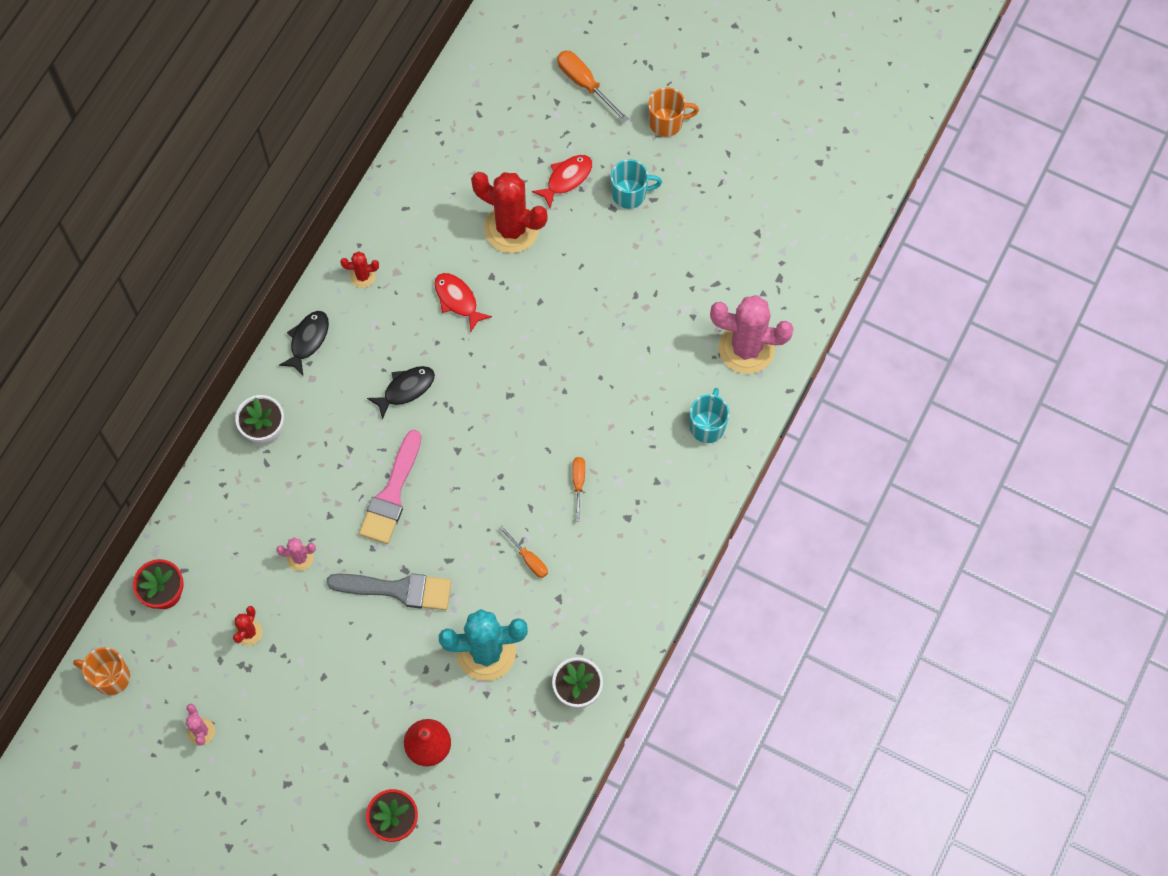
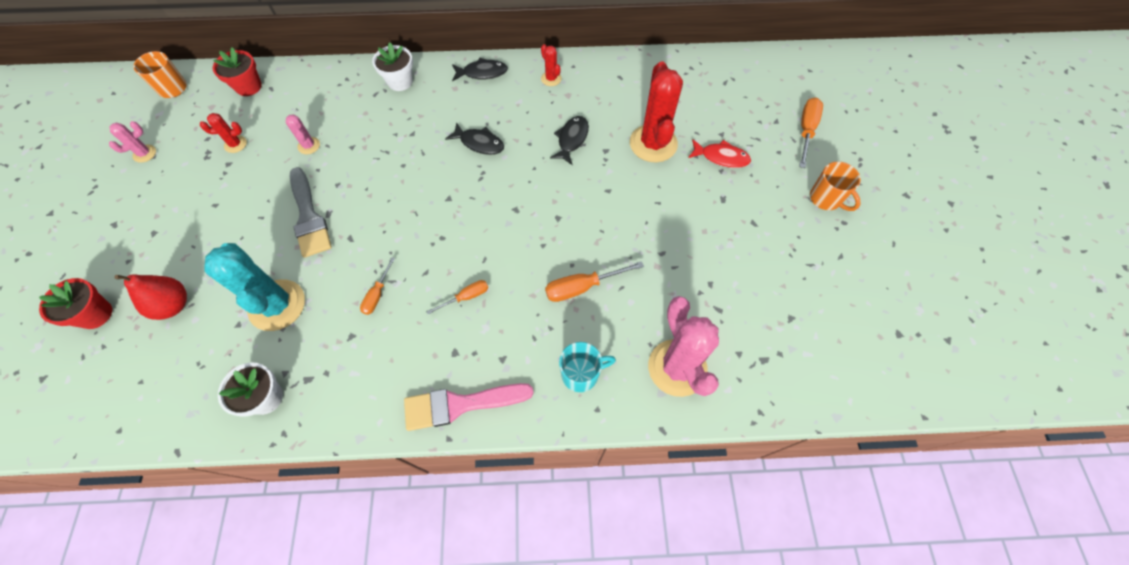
camera: 60 degrees right, 5 degrees down
(391, 494) = (388, 175): pink brush -> pink brush (460, 405)
(458, 300) = (571, 139): red fish -> black fish
(628, 381) = (582, 287): none -> orange screwdriver
(630, 194) = (744, 205): turquoise mug -> none

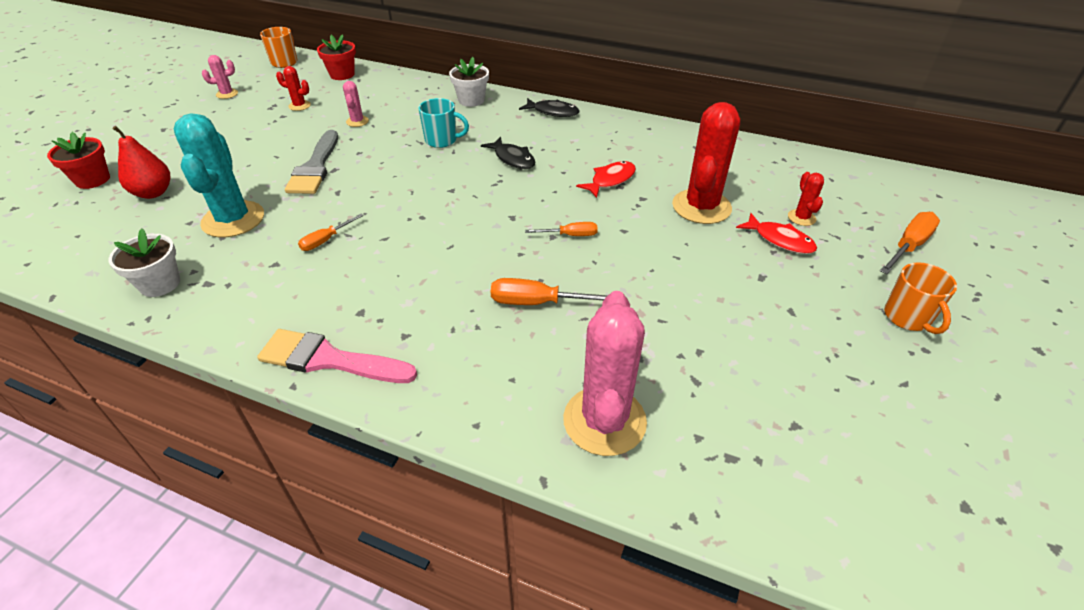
camera: 25 degrees right, 20 degrees down
(466, 297) = (408, 270): orange screwdriver -> orange screwdriver (570, 235)
(551, 79) = (619, 131): red cactus -> red cactus (801, 218)
(571, 139) = (610, 180): black fish -> red fish
(581, 374) = (481, 382): turquoise mug -> turquoise mug (442, 140)

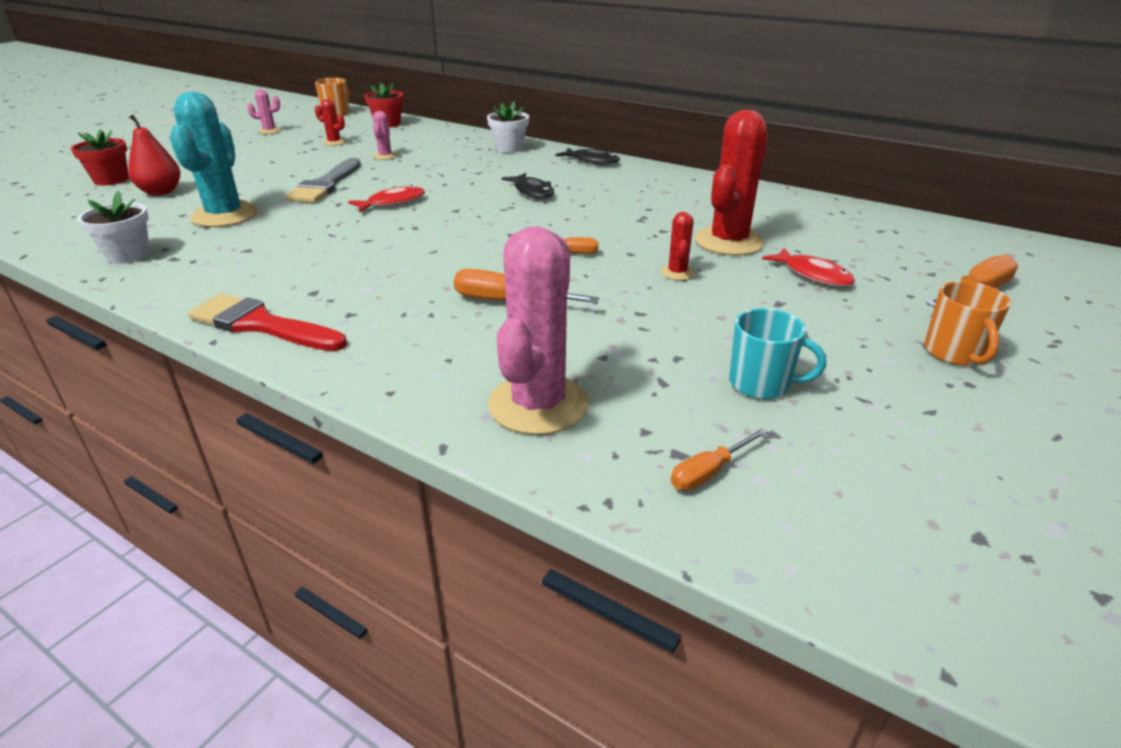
camera: 10 degrees right, 10 degrees down
(326, 240) = (307, 237): orange screwdriver -> orange screwdriver (709, 472)
(329, 359) = (261, 325): pink brush -> red brush
(442, 140) = (464, 174): turquoise mug -> turquoise mug (761, 384)
(610, 180) = (632, 214): red fish -> red fish (392, 203)
(801, 218) = (846, 259): red cactus -> red cactus (677, 273)

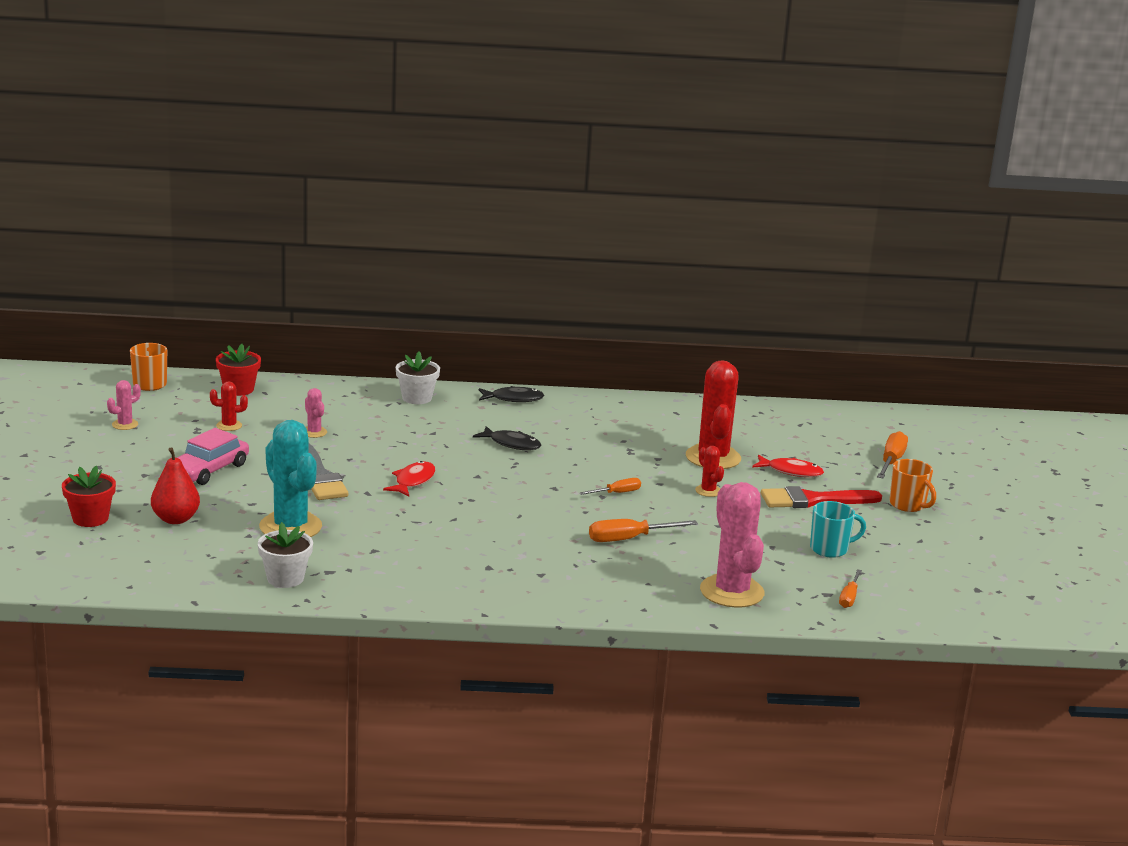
camera: 35 degrees left, 10 degrees down
(258, 165) = (208, 470): none -> pink car
(261, 325) = (496, 596): red brush -> red brush (813, 500)

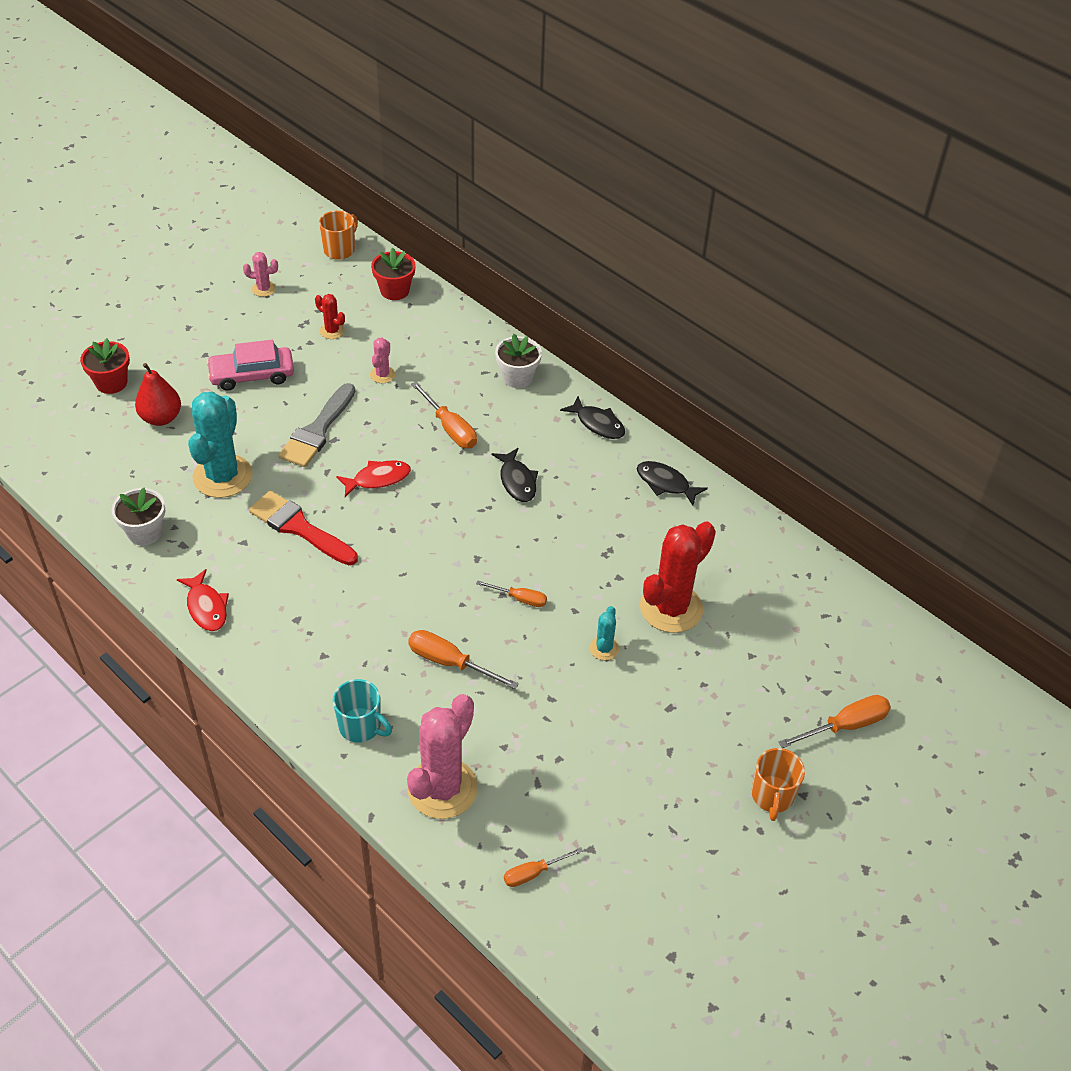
camera: 45 degrees right, 25 degrees up
(416, 438) = (450, 428): none -> orange screwdriver
(607, 408) = (665, 483): none -> black fish
(708, 491) = (604, 648): red cactus -> turquoise cactus
(791, 471) = (720, 674): red fish -> red fish (206, 607)
(813, 500) = (685, 726): red brush -> red brush (299, 527)
(830, 549) = (607, 800): turquoise mug -> turquoise mug (361, 726)

